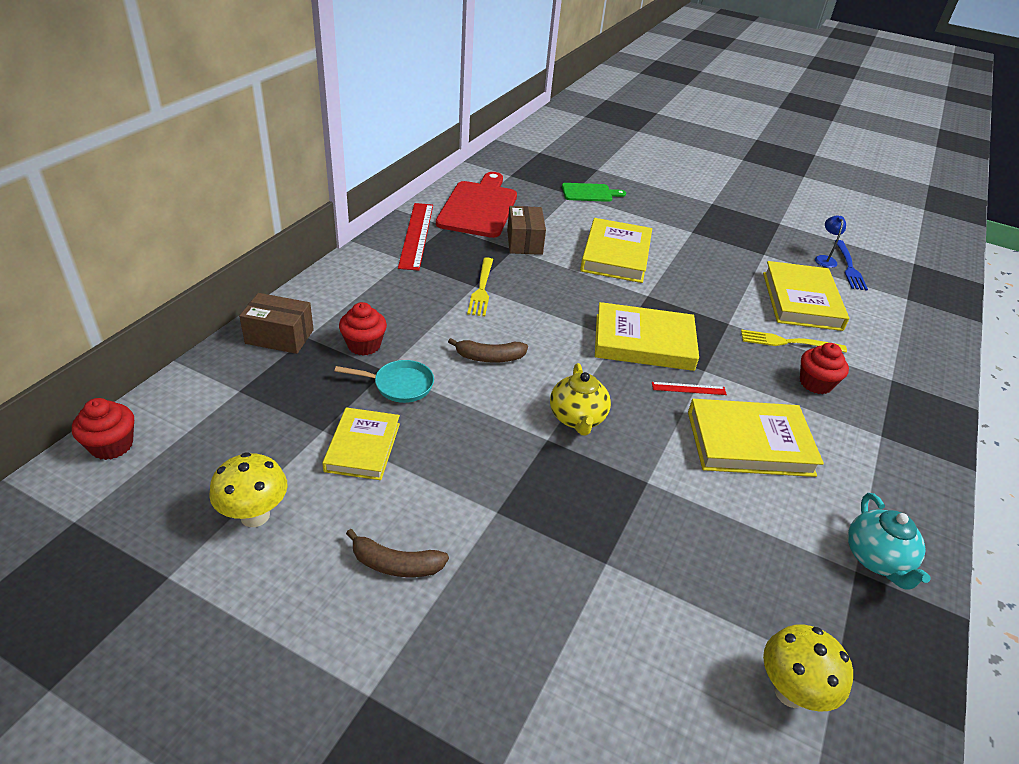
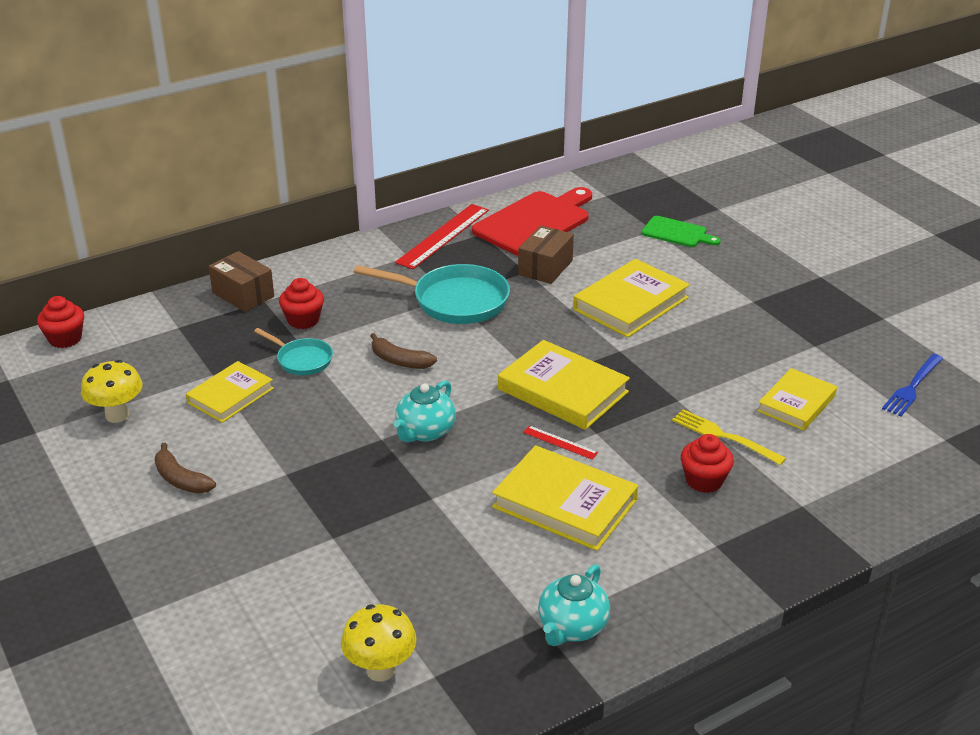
camera: 35 degrees right, 5 degrees down
(481, 289) = (454, 301): yellow fork -> turquoise pan
(577, 418) = (425, 432): yellow teapot -> turquoise teapot
(801, 301) = (796, 403): yellow book -> yellow book, size x0.66
(824, 259) = (890, 370): blue lamp -> none

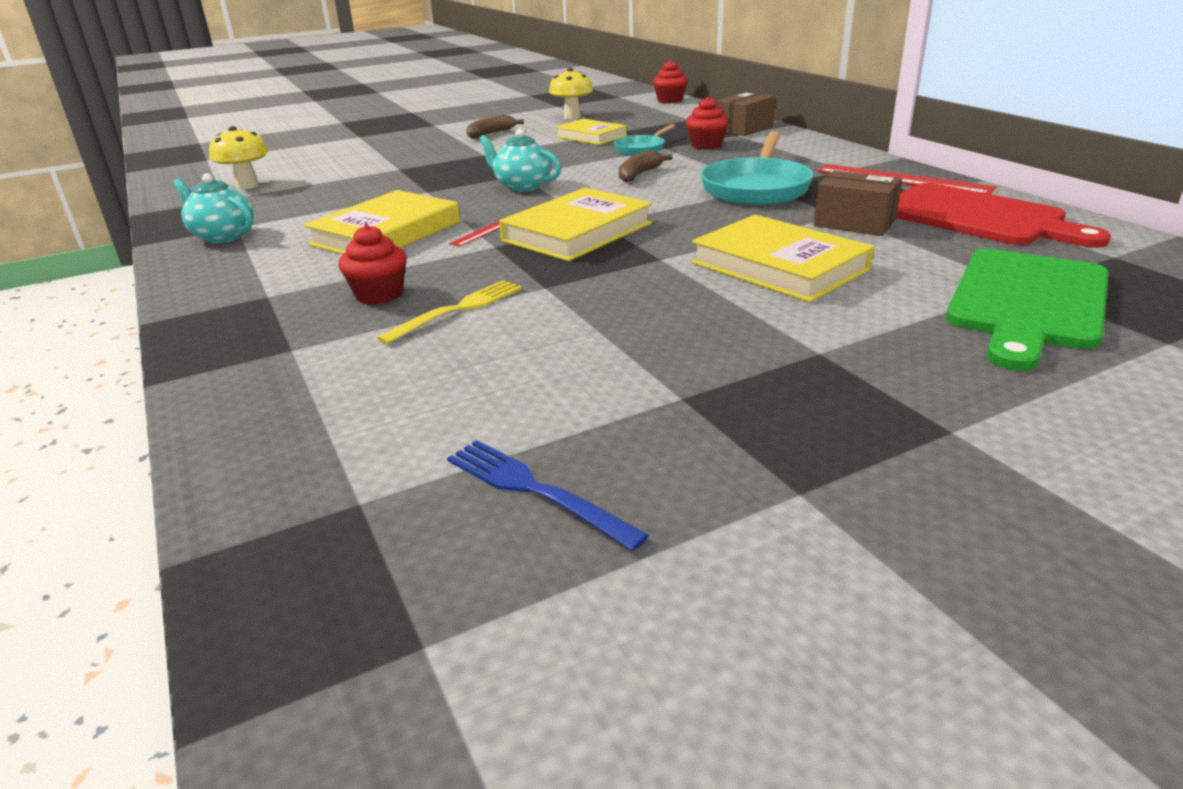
camera: 95 degrees right, 5 degrees down
(677, 233) = (1027, 302): green cutting board -> green cutting board, size x1.87
(796, 403) = (515, 365): yellow book -> none

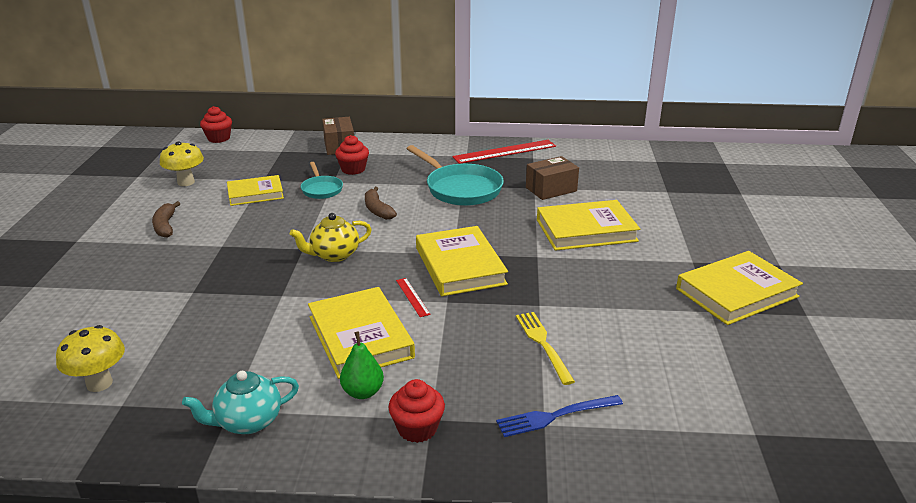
camera: 60 degrees left, 0 degrees up
(294, 259) = (363, 392): none -> green pear
(379, 295) = (485, 368): red cupcake -> red cupcake (417, 428)
(522, 186) = (334, 255): turquoise teapot -> yellow teapot
(534, 490) = (771, 378): blue fork -> blue fork (554, 416)
(775, 408) = (736, 292): none -> yellow book
(978, 217) = (580, 162): red cutting board -> none
(1027, 302) = (684, 199): green cutting board -> none

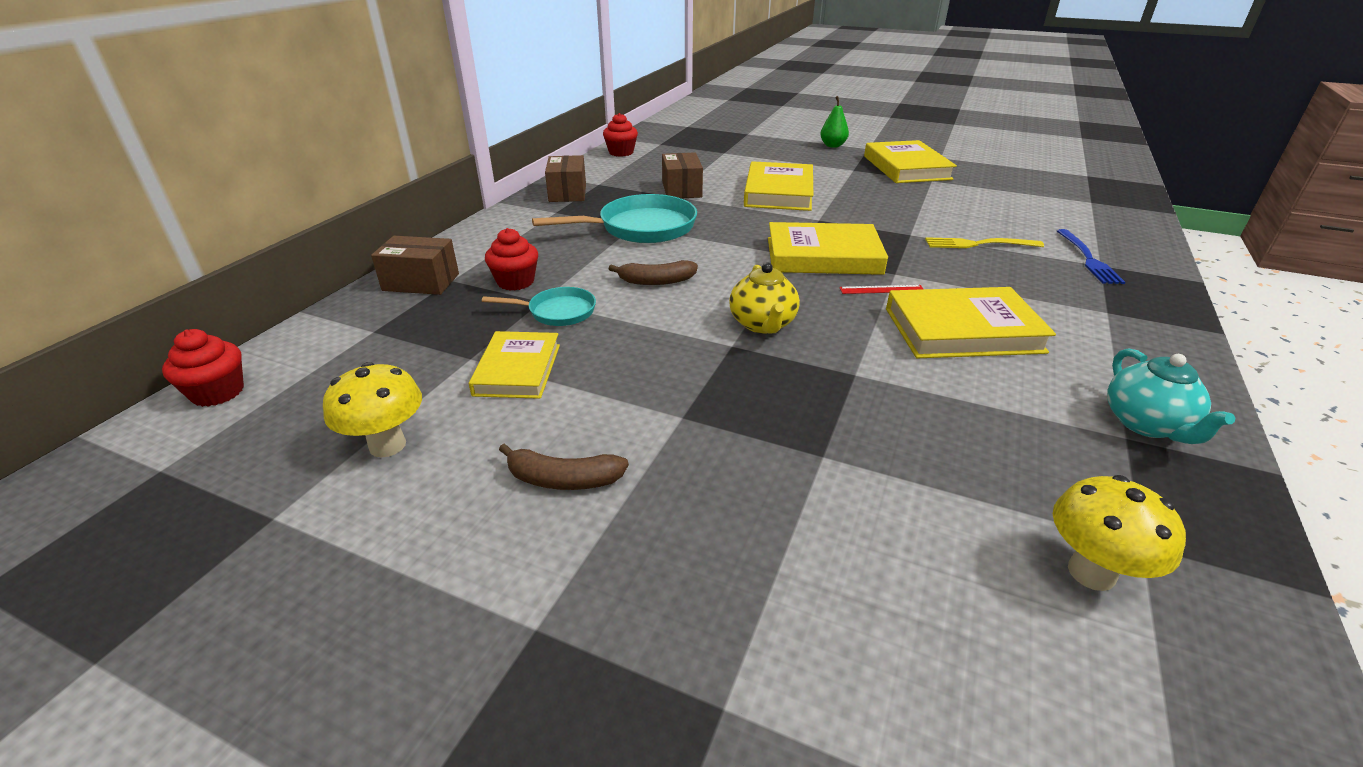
camera: 70 degrees left, 5 degrees up
(363, 392) = (1070, 342): green pear -> green pear (832, 145)
(417, 428) = (1125, 321): red cupcake -> red cupcake (621, 152)
(504, 151) = (567, 193): red ruler -> brown box

